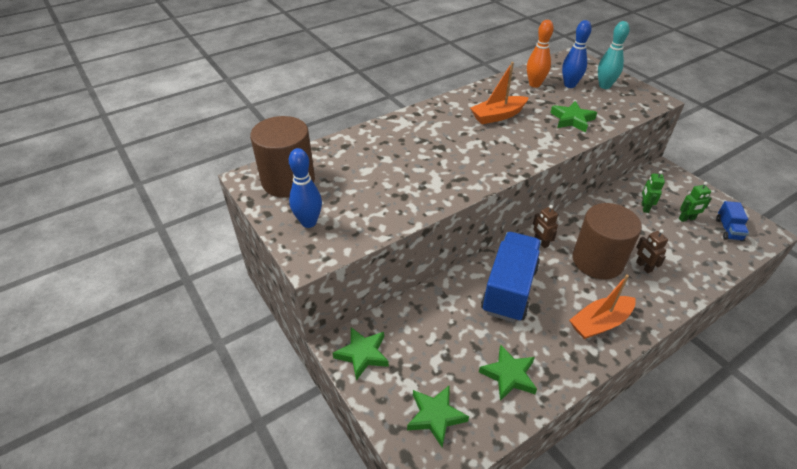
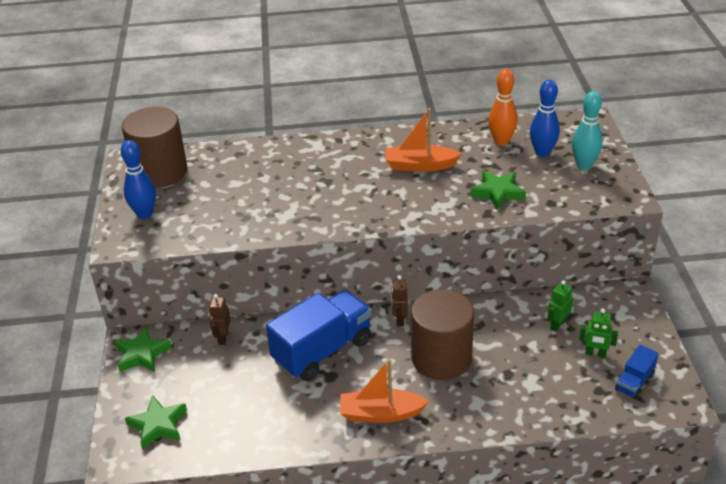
camera: 30 degrees right, 5 degrees down
(509, 375) = (249, 421): green star -> none
(643, 267) = (486, 382): brown robot -> brown robot (223, 338)

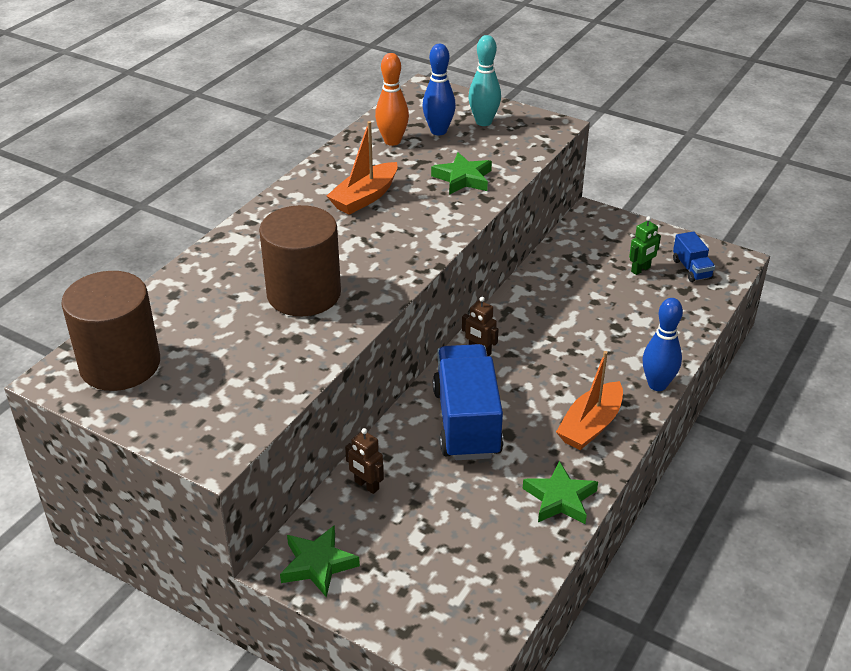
camera: 55 degrees left, 0 degrees up
(144, 214) = (185, 409): blue bowling pin -> blue bowling pin (657, 385)
(158, 425) = (447, 598): green star -> green star (560, 498)
(441, 358) = (558, 353): brown cylinder -> brown cylinder (304, 294)
(557, 325) = (587, 270): green robot -> none

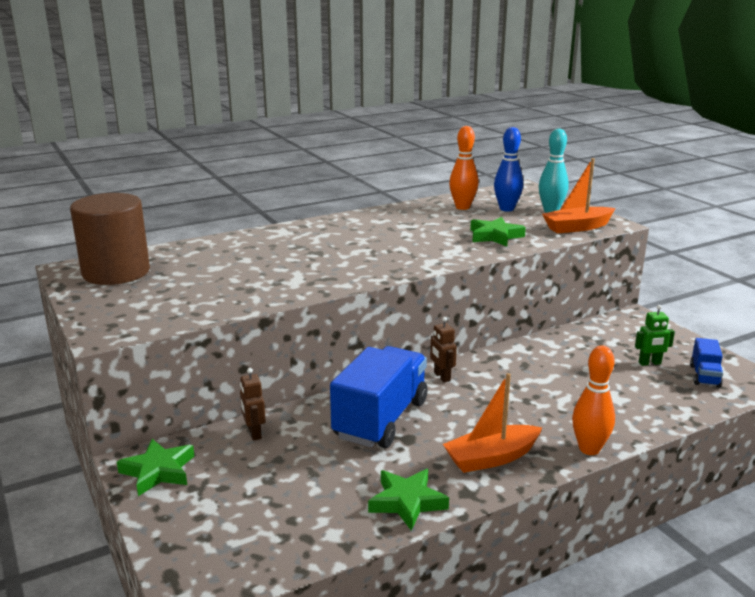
camera: 30 degrees right, 15 degrees down
(304, 294) = (288, 268): brown cylinder -> none
(365, 197) = (402, 230): orange boat -> orange boat (577, 227)
(657, 385) = (589, 449): blue bowling pin -> orange bowling pin

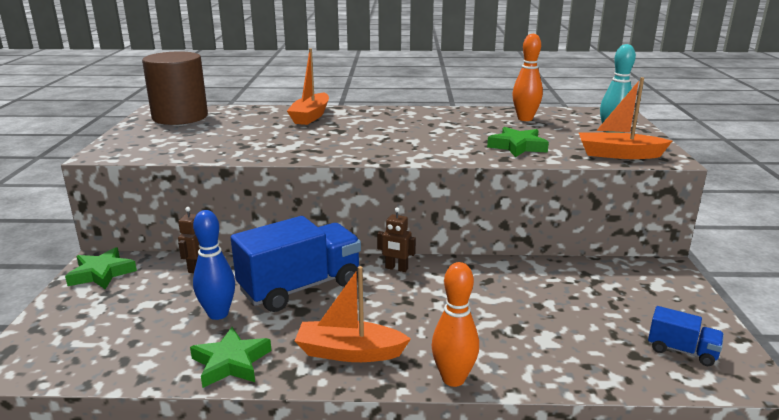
camera: 30 degrees right, 0 degrees up
(262, 243) = (310, 116): none -> orange boat
(441, 377) = (396, 268): brown robot -> brown robot turned 75 degrees counterclockwise
(506, 209) = (567, 127): blue bowling pin -> blue bowling pin (218, 314)
(649, 363) = (628, 318): green robot -> none
(704, 376) = (681, 351): blue truck -> blue truck turned 105 degrees counterclockwise

